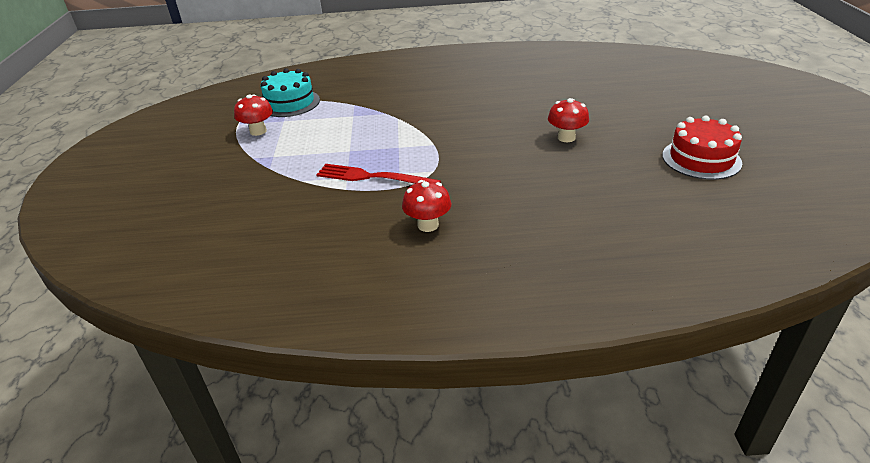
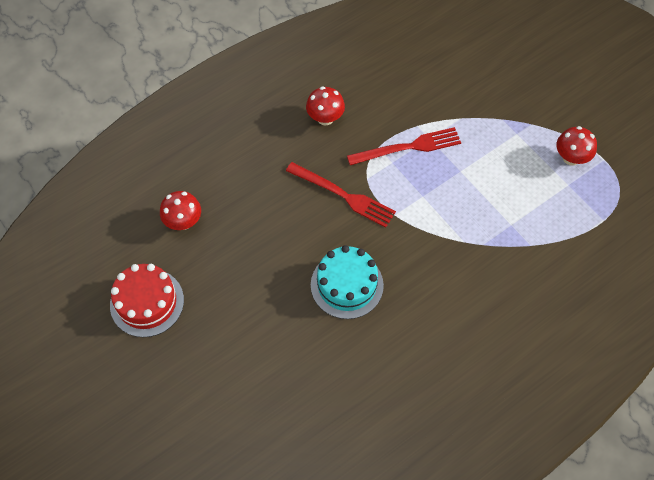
camera: 145 degrees right, 25 degrees up
(290, 103) = (597, 216): turquoise cake -> turquoise cake (347, 285)
(466, 167) = (343, 195): none -> red fork
(566, 138) = (280, 282): red mushroom -> red mushroom (183, 222)

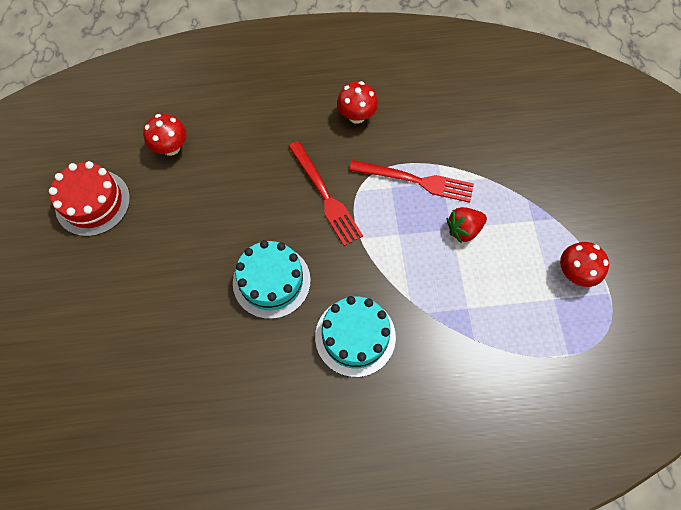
camera: 30 degrees right, 5 degrees up
(441, 291) = (355, 336): none -> turquoise cake
(470, 167) = (463, 229): none -> red strawberry

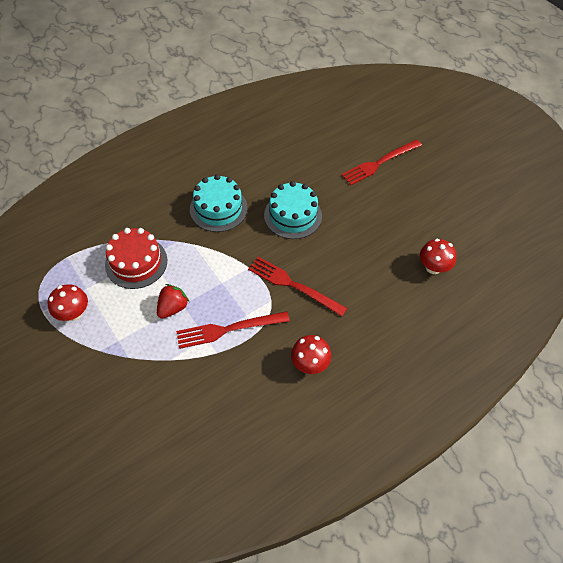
camera: 150 degrees right, 10 degrees down
(93, 202) = (448, 209): red cake -> red cake (136, 262)
(111, 306) = (380, 163): none -> red fork

